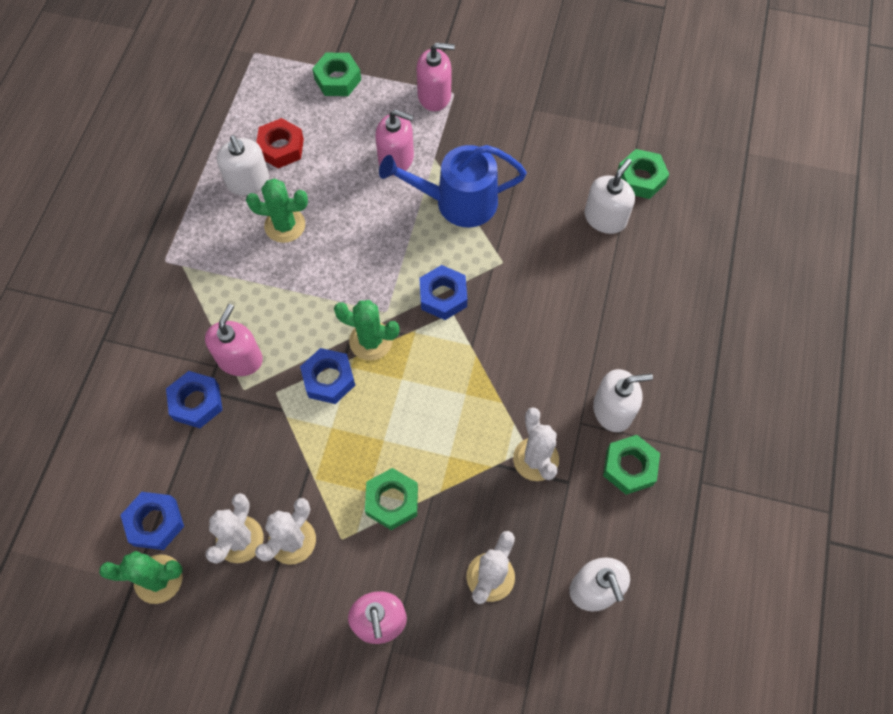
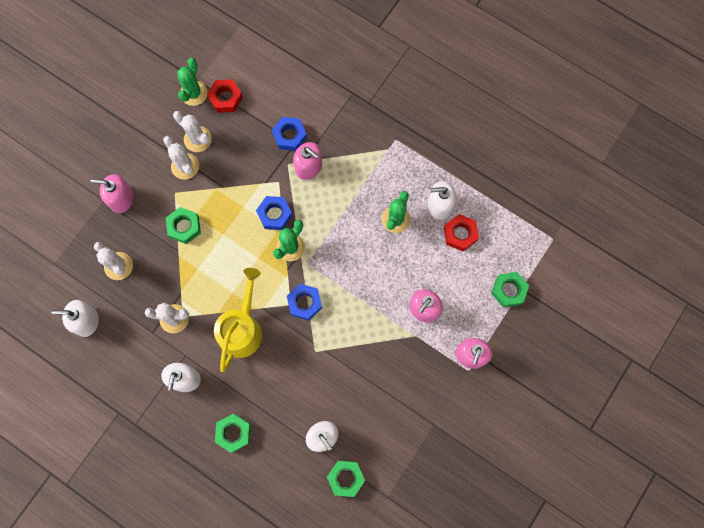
camera: 110 degrees right, 10 degrees up
(155, 523) = (225, 98): blue nut -> red nut
(458, 202) = (373, 339): blue watering can -> none
(511, 361) = (242, 329): none -> yellow watering can
(629, 467) = (145, 373): green nut -> green nut (233, 433)

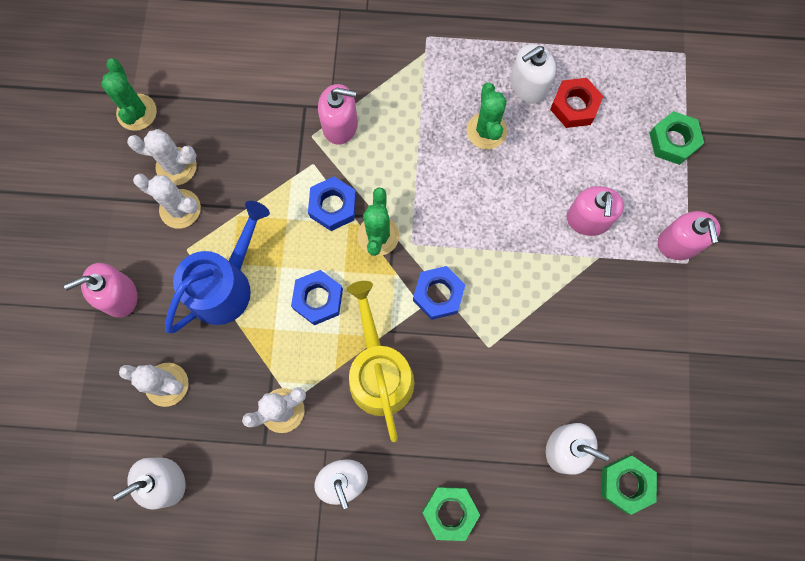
camera: 30 degrees left, 0 degrees up
(184, 227) = (225, 285): green nut -> blue watering can
(225, 98) = (182, 97): red nut -> none
(289, 136) = (293, 100): blue nut -> blue nut (318, 299)

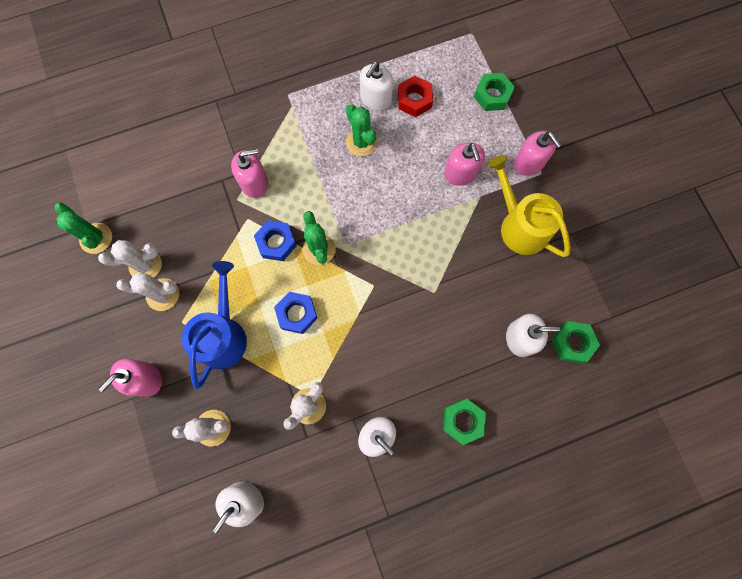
camera: 25 degrees left, 0 degrees up
(379, 372) = (366, 346): yellow watering can -> yellow watering can (520, 226)
(438, 294) = (381, 271): blue nut -> none

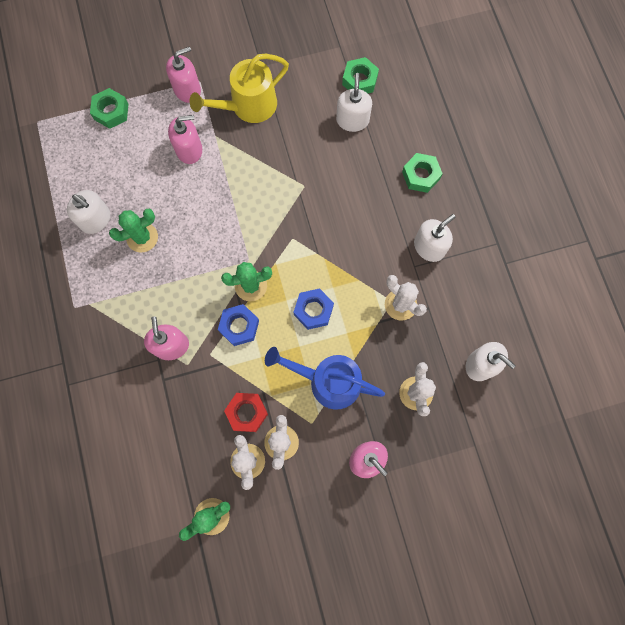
camera: 85 degrees left, 0 degrees up
(414, 100) = (103, 183): red nut -> red nut (247, 412)

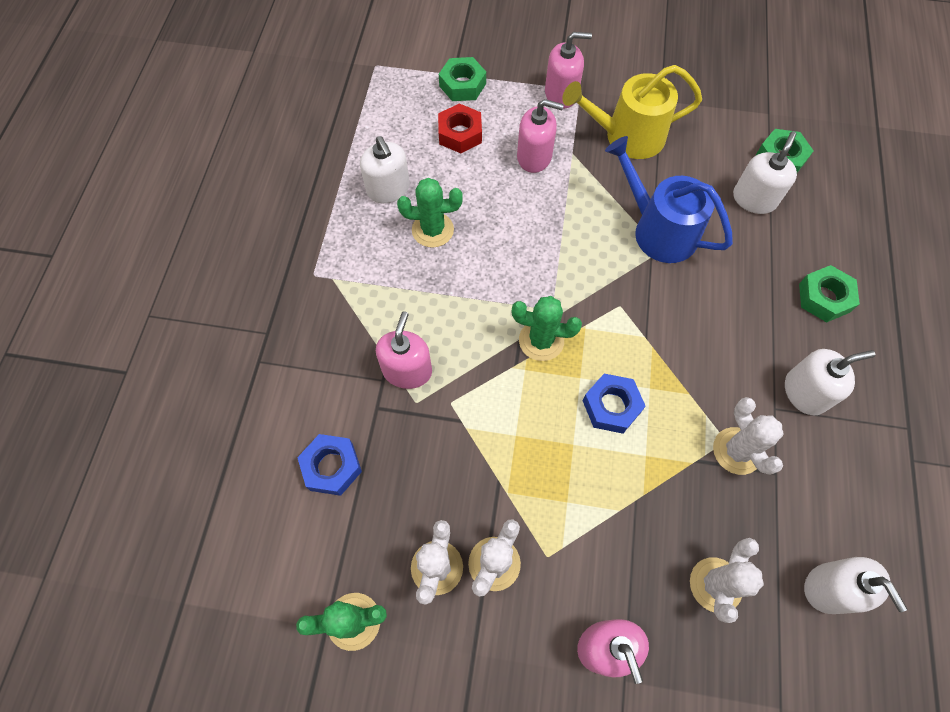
camera: 25 degrees right, 10 degrees down
(239, 326) = (504, 384): blue nut -> blue nut (331, 467)
(247, 412) = (465, 500): red nut -> red nut (460, 134)
(328, 381) = (594, 510): blue watering can -> blue watering can (658, 230)

